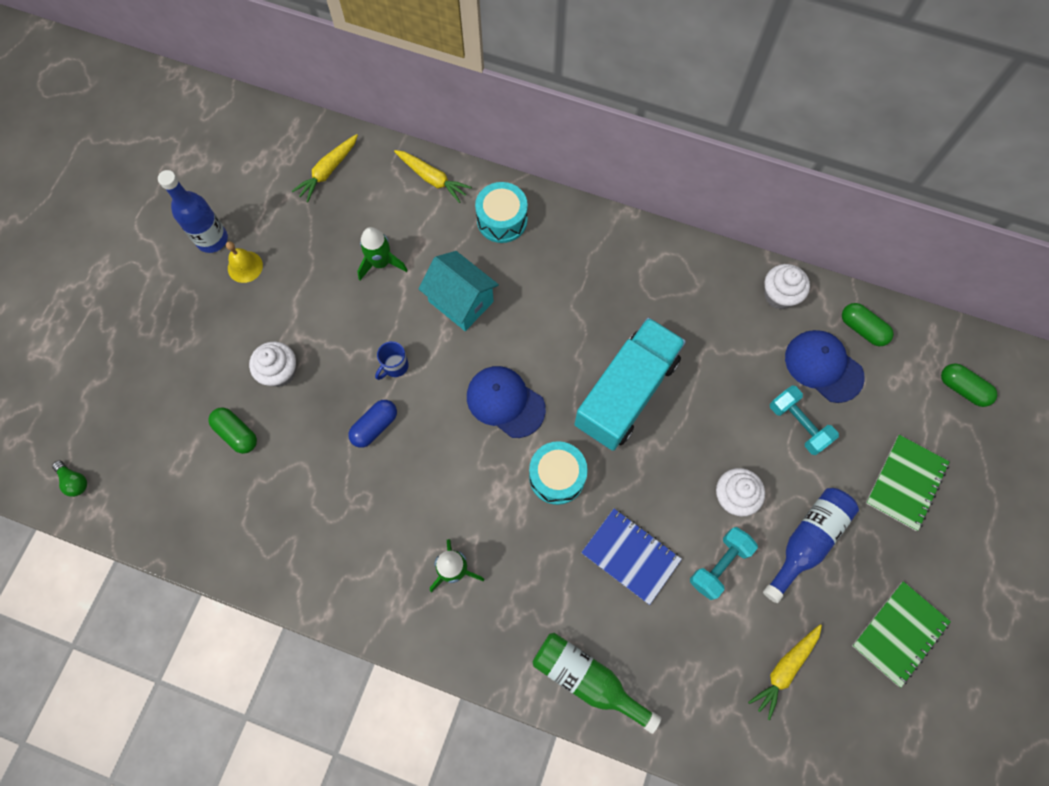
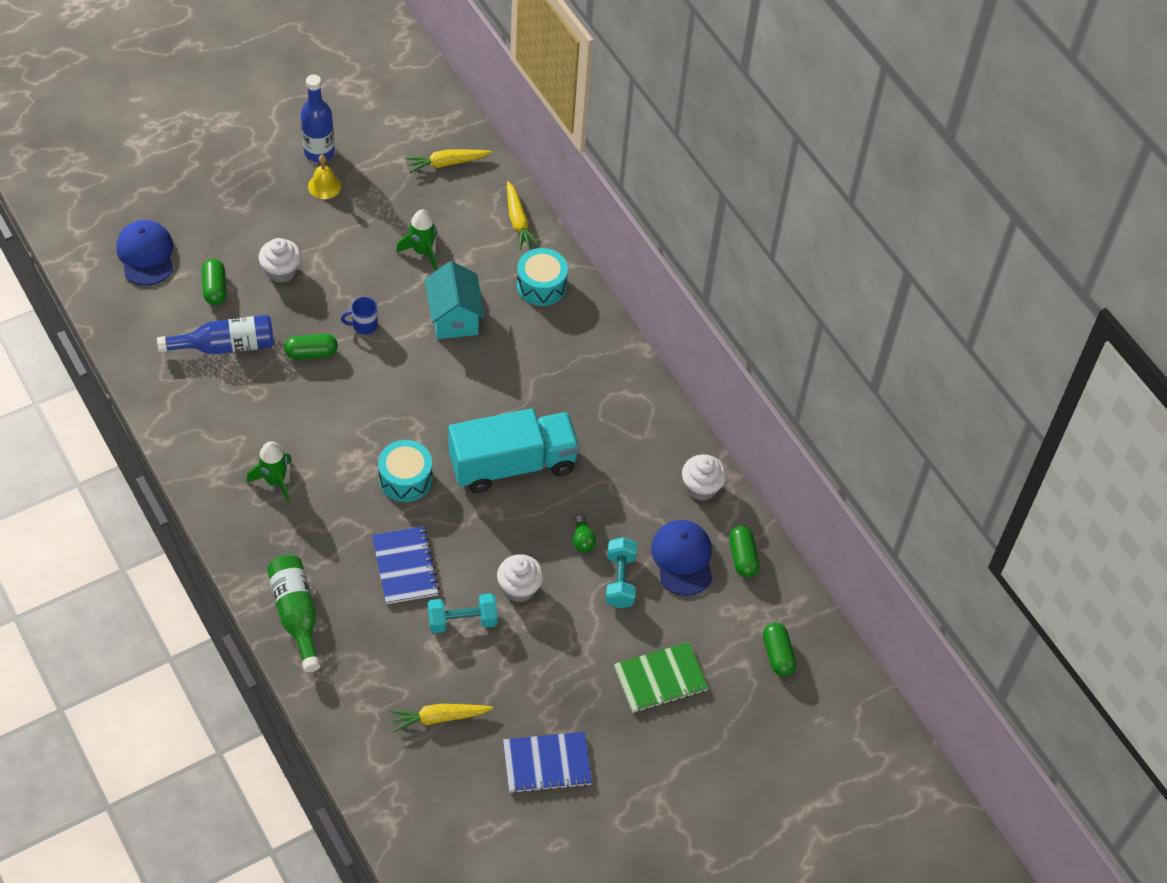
camera: 35 degrees right, 15 degrees down
(74, 481) = (84, 240): green light bulb -> green light bulb (582, 540)
(375, 426) = (311, 353): blue capsule -> green capsule
(505, 402) = (418, 405): blue cap -> blue cap (146, 255)
(807, 541) = (543, 656): blue bottle -> blue bottle (226, 346)
(899, 633) = (547, 763): green notebook -> blue notebook

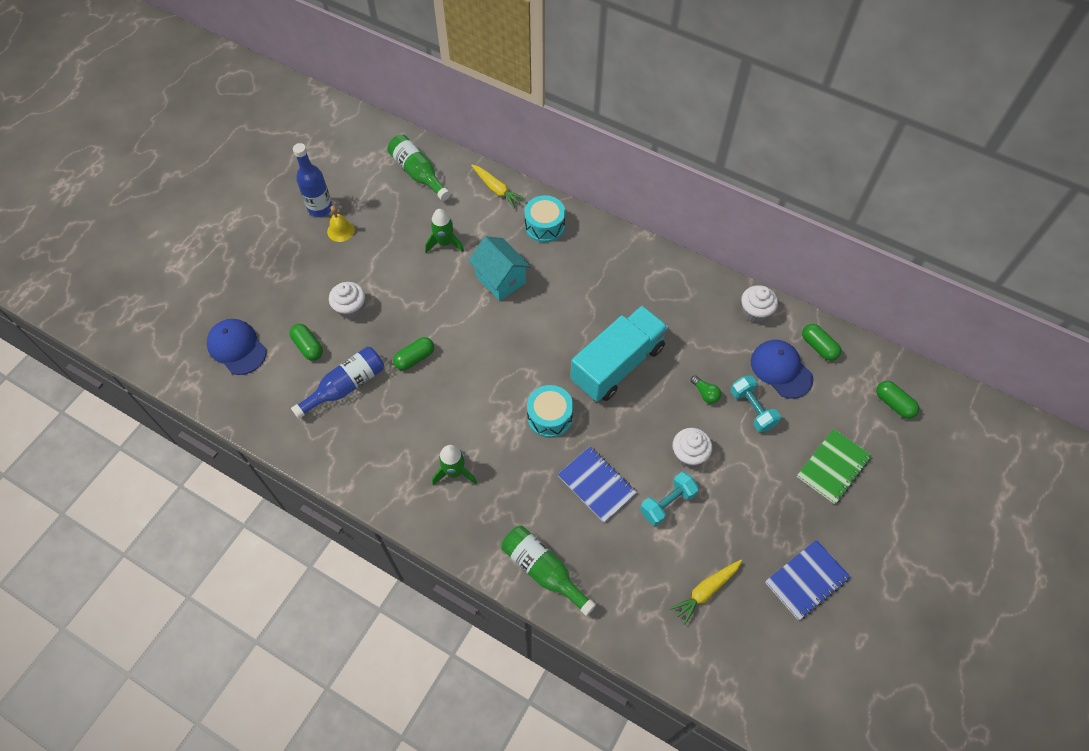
camera: 25 degrees left, 5 degrees up
(364, 325) = (439, 318): blue mug -> none
(446, 163) = (418, 173): yellow carrot -> green bottle

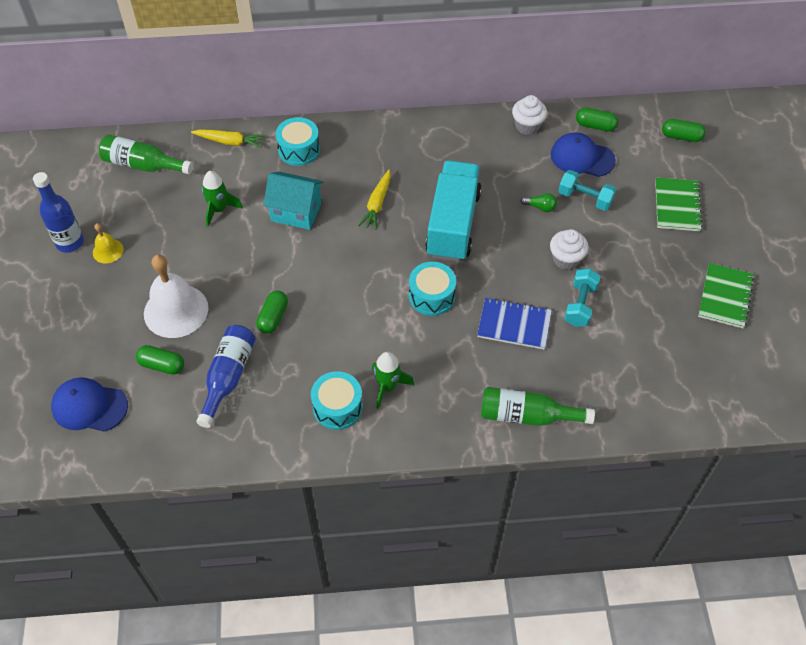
camera: 35 degrees left, 5 degrees down
(351, 308) = (176, 310): white cupcake -> white bell
(404, 463) = (337, 407): none -> turquoise drum
(706, 591) = (662, 350): yellow carrot -> yellow carrot (377, 204)
(806, 580) = (725, 296): blue notebook -> green notebook

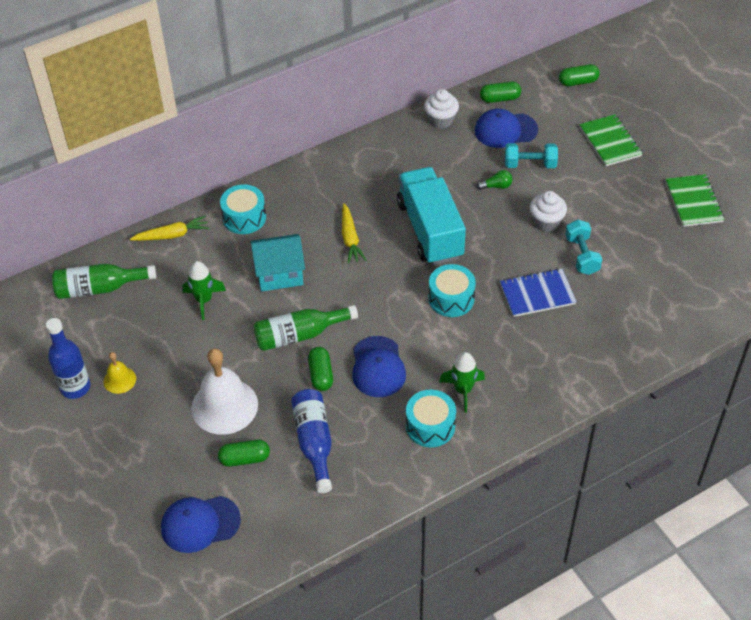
camera: 25 degrees left, 5 degrees down
(326, 332) = (378, 367): none -> blue cap
(527, 415) = (595, 364): green bottle -> green bottle (299, 335)

